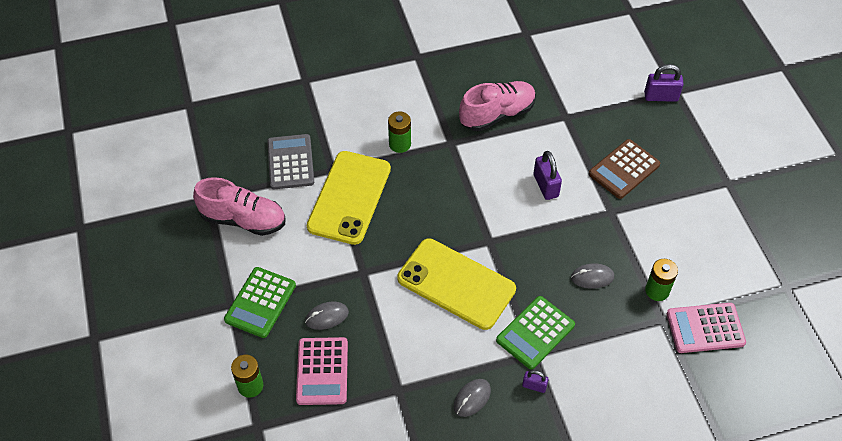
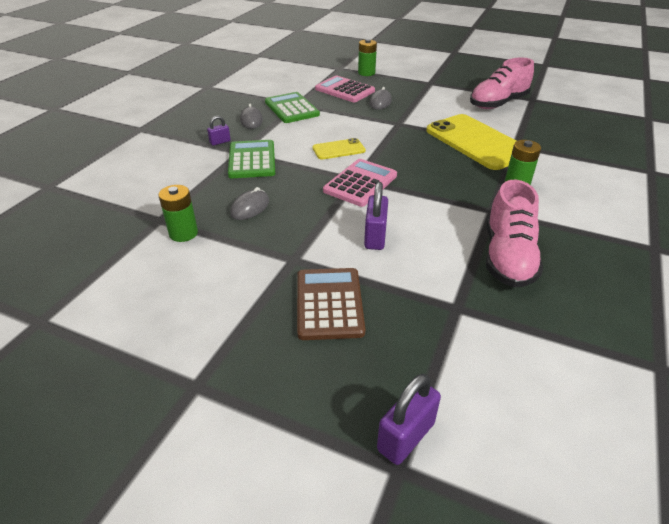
camera: 130 degrees right, 15 degrees down
(260, 302) = (420, 89): green calculator -> green calculator (291, 108)
(290, 162) = (541, 133): grey calculator -> none
(456, 284) = (338, 149): yellow phone -> yellow phone, size x0.48
(545, 186) = (375, 237): purple padlock -> purple padlock turned 75 degrees clockwise
(705, 328) = (113, 236): pink calculator -> pink calculator (360, 183)

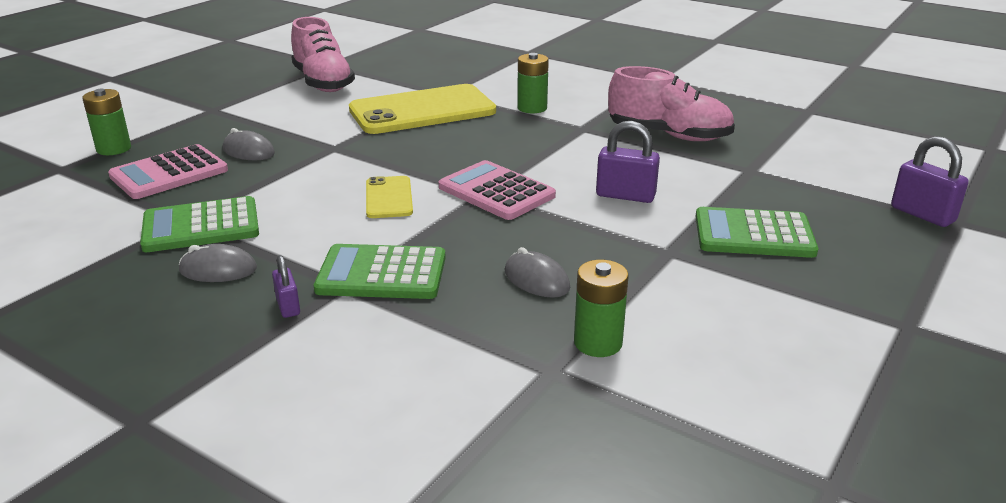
camera: 80 degrees left, 10 degrees down
(329, 303) = (753, 234): brown calculator -> green calculator

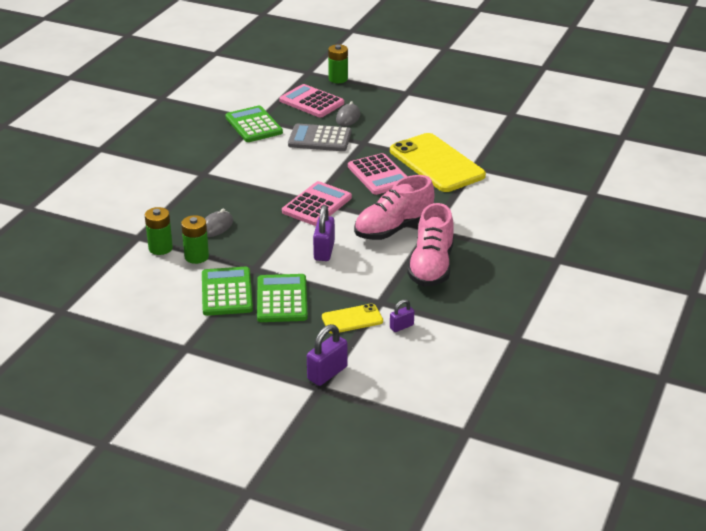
camera: 80 degrees right, 5 degrees up
(218, 270) = (212, 139): grey mouse -> none
(288, 306) = (182, 163): purple padlock -> purple padlock (401, 326)
(297, 176) = (319, 139): none -> grey calculator
(323, 82) = (473, 119): pink shoe -> pink shoe (393, 229)
(382, 274) = (215, 182): green calculator -> green calculator (227, 292)
(389, 198) = (299, 171): yellow phone -> yellow phone (352, 319)
(433, 145) = (379, 175): none -> pink calculator
(532, 108) = (461, 205): green battery -> green battery (196, 256)

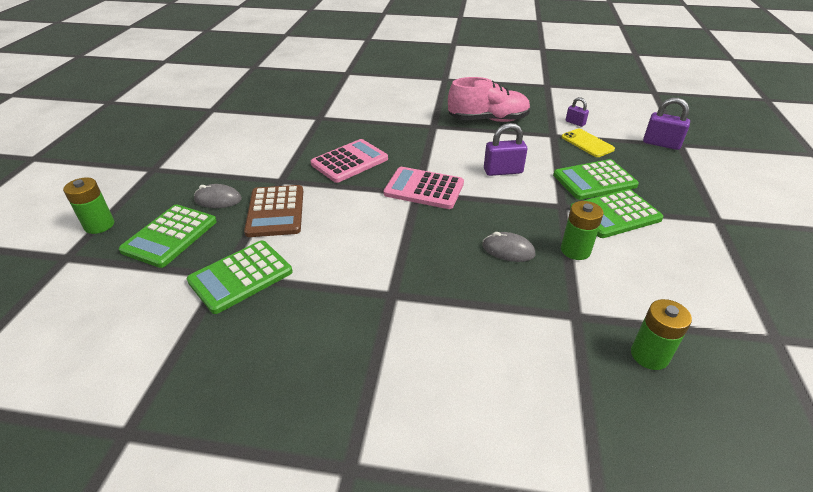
camera: 105 degrees left, 5 degrees up
(160, 248) = (582, 285): green battery -> green battery (649, 355)
(311, 102) = (170, 236): pink calculator -> green calculator
(319, 139) = (275, 211): grey calculator -> brown calculator
(393, 229) = (443, 142): pink shoe -> none
(436, 163) = (317, 135): yellow phone -> none

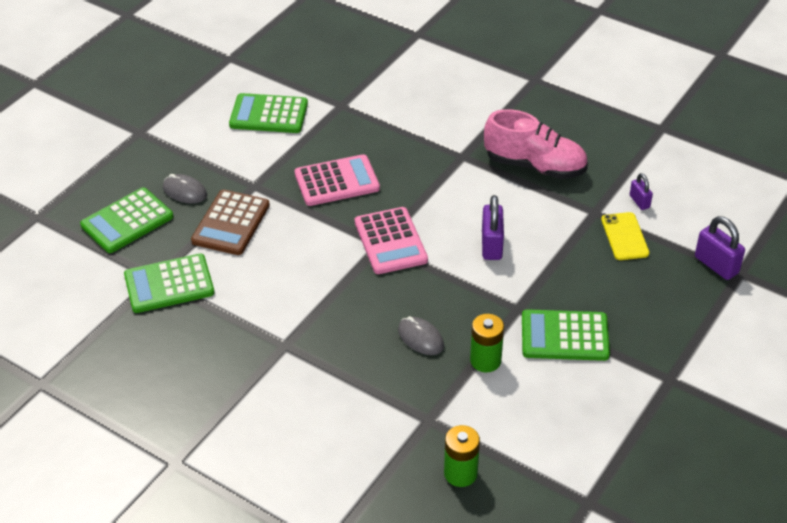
camera: 25 degrees right, 5 degrees up
(99, 225) = (72, 189): green battery -> none
(424, 189) = (390, 241): pink calculator -> pink calculator turned 150 degrees counterclockwise
(503, 171) = (491, 245): purple padlock -> purple padlock turned 75 degrees clockwise
(594, 180) = (583, 289): green calculator -> green calculator (269, 114)

